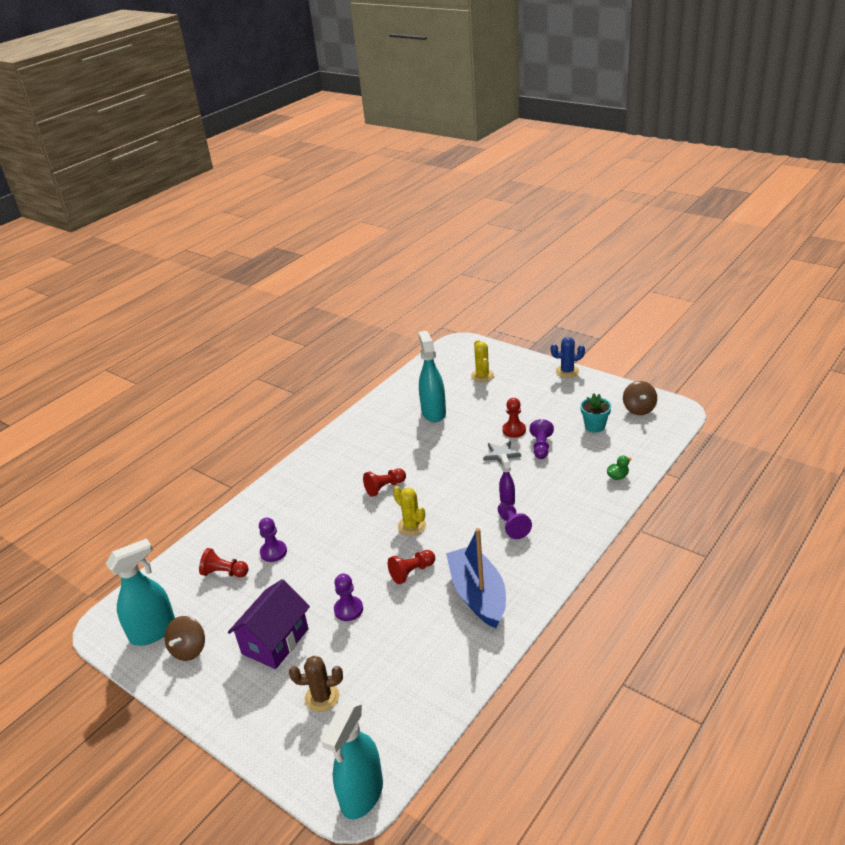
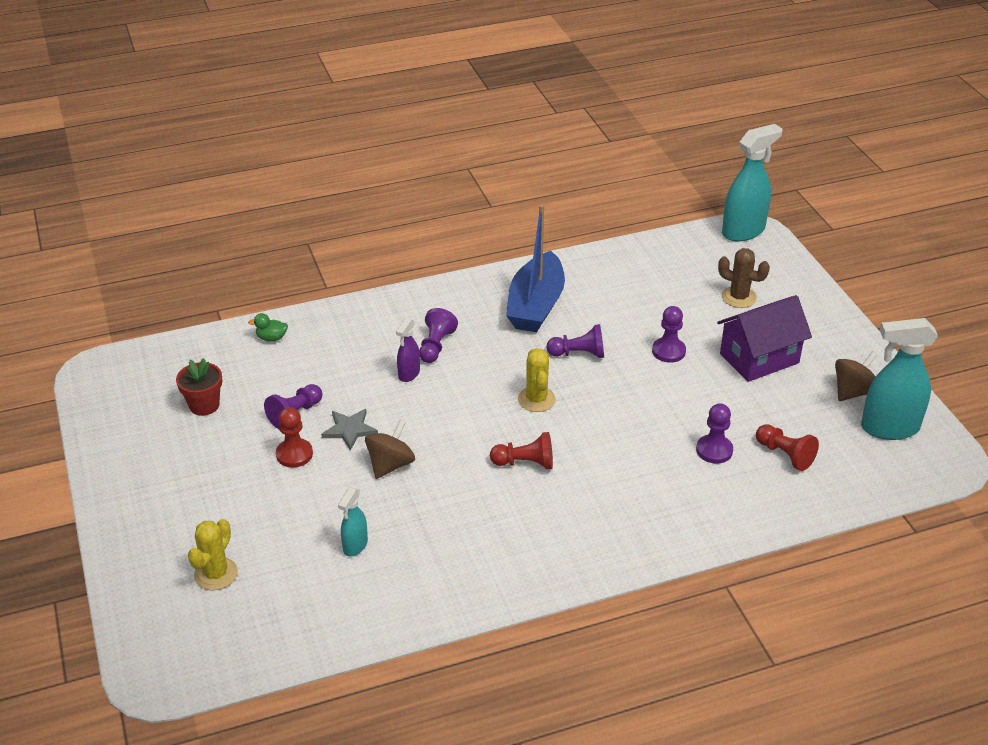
camera: 150 degrees left, 5 degrees up
(412, 572) = (578, 354): red pawn -> purple pawn
(433, 412) = (355, 546): turquoise spray bottle -> turquoise spray bottle, size x0.52
(567, 371) = (107, 507): blue cactus -> none
(595, 426) = (204, 405): turquoise flower pot -> red flower pot
(639, 409) = (126, 398): brown spinning top -> brown spinning top (390, 465)

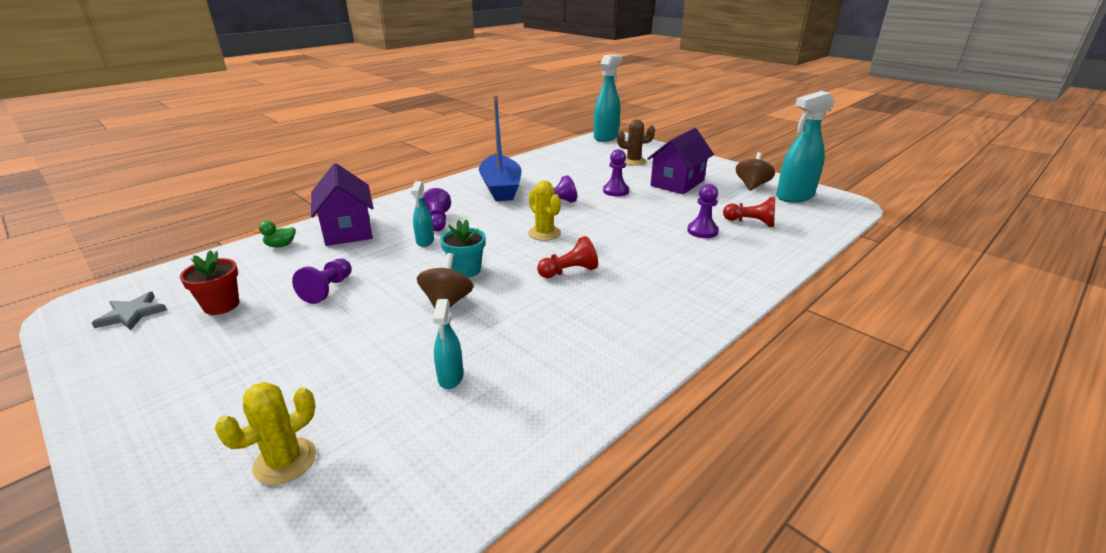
camera: 25 degrees left, 10 degrees down
(216, 574) = (285, 461): yellow cactus -> yellow cactus turned 45 degrees clockwise
(294, 454) = (341, 319): red pawn -> none
(341, 333) = (348, 230): none -> purple house
(349, 430) = (390, 288): grey star -> grey star (132, 314)
(409, 374) = (425, 241): purple spray bottle -> turquoise spray bottle
(428, 429) = (466, 270): none -> turquoise flower pot

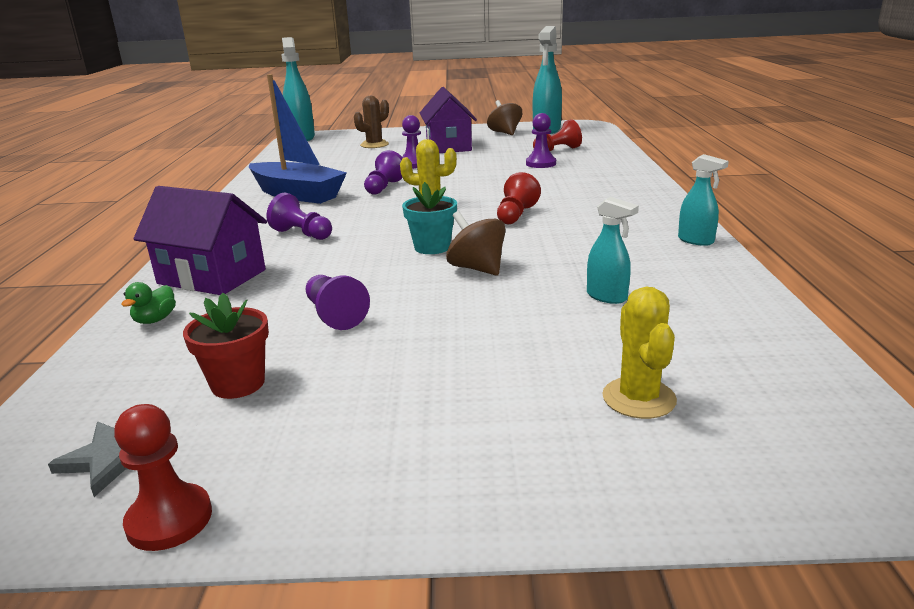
camera: 45 degrees left, 5 degrees down
(79, 358) = (169, 519): none -> red pawn
(425, 241) = (332, 249): turquoise spray bottle -> turquoise spray bottle (696, 240)

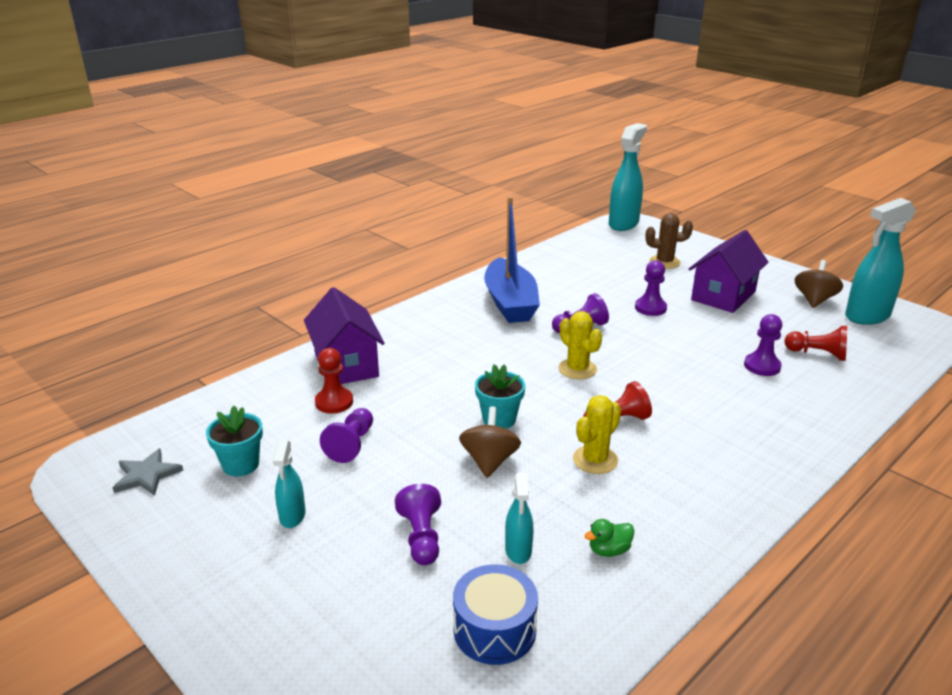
camera: 45 degrees right, 5 degrees up
(155, 320) = (276, 386): green duck -> green duck (609, 550)
(169, 519) = (116, 528): red pawn -> red pawn (334, 402)
(238, 384) = (241, 465): red flower pot -> turquoise flower pot
(302, 234) = (448, 352): purple pawn -> purple pawn (421, 537)
(639, 398) = (379, 640): yellow cactus -> yellow cactus (595, 460)
(691, 339) = (494, 629): none -> blue drum
(696, 240) = (701, 549): turquoise spray bottle -> turquoise spray bottle (292, 516)

